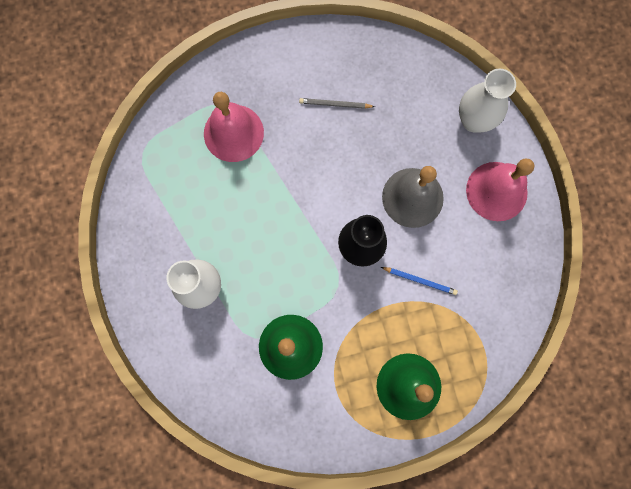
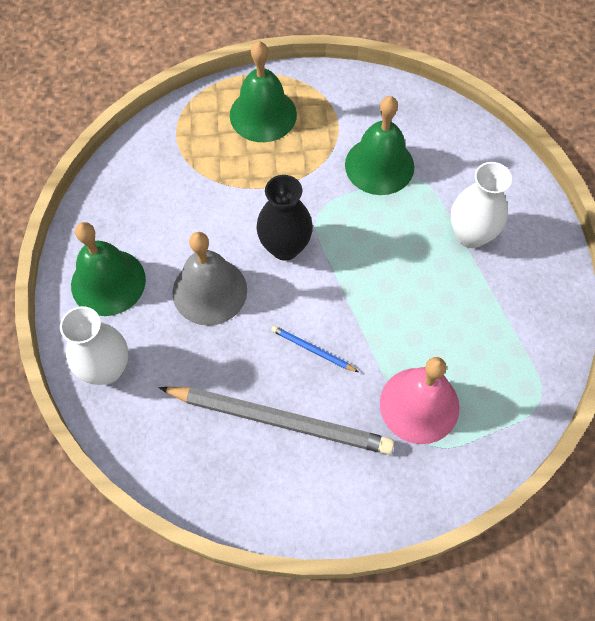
camera: 170 degrees left, 15 degrees down
(335, 104) = (280, 420): grey pencil -> grey pencil, size x2.37
(420, 280) = (225, 205): blue pencil -> blue pencil (312, 350)
(496, 191) = (108, 282): pink bell -> green bell

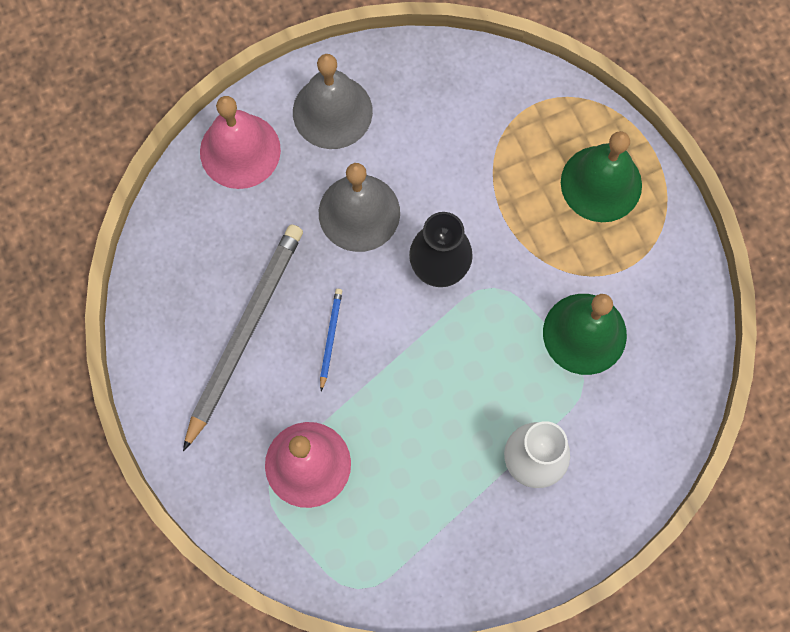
camera: 70 degrees right, 10 degrees up
(106, 369) = (240, 150): white vase -> pink bell
(108, 282) = (332, 111): green bell -> grey bell
(280, 420) = (244, 332): grey pencil -> grey pencil turned 150 degrees counterclockwise

